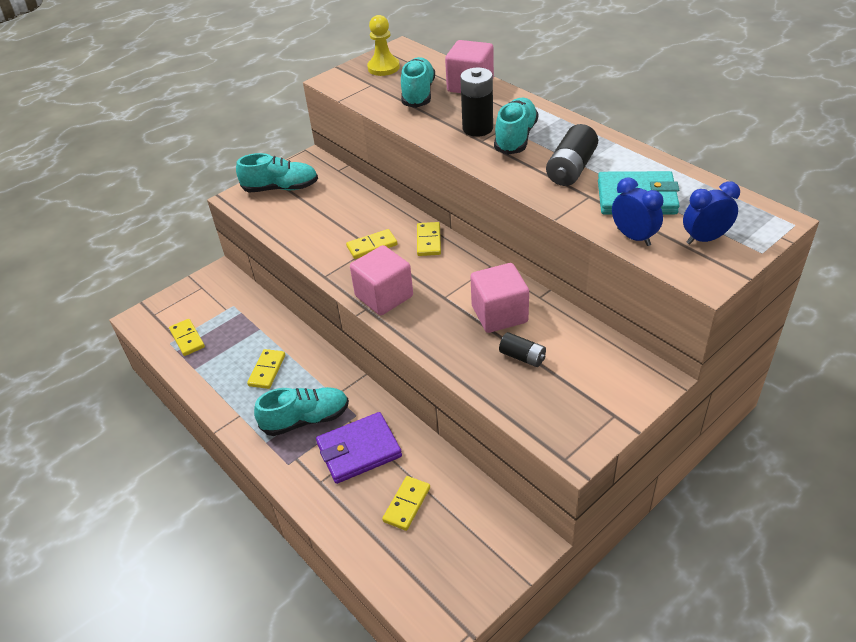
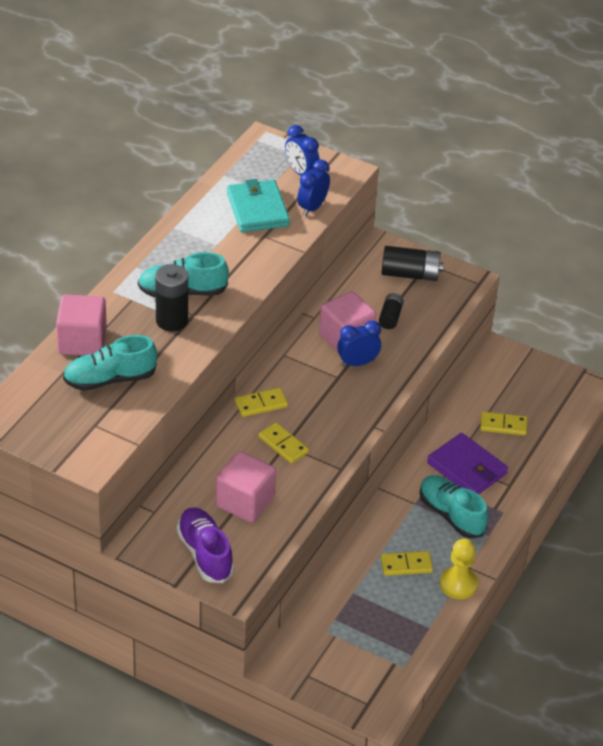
camera: 115 degrees left, 0 degrees up
(187, 339) = (391, 652): yellow domino -> none
(281, 188) = (205, 554): turquoise shoe -> purple shoe
(383, 68) = (52, 424): yellow pawn -> yellow pawn (458, 584)
(384, 296) = (353, 417): pink cube -> pink cube (245, 501)
(458, 315) = (357, 363): none -> blue clock
(571, 169) = (226, 250): black battery -> black battery (410, 274)

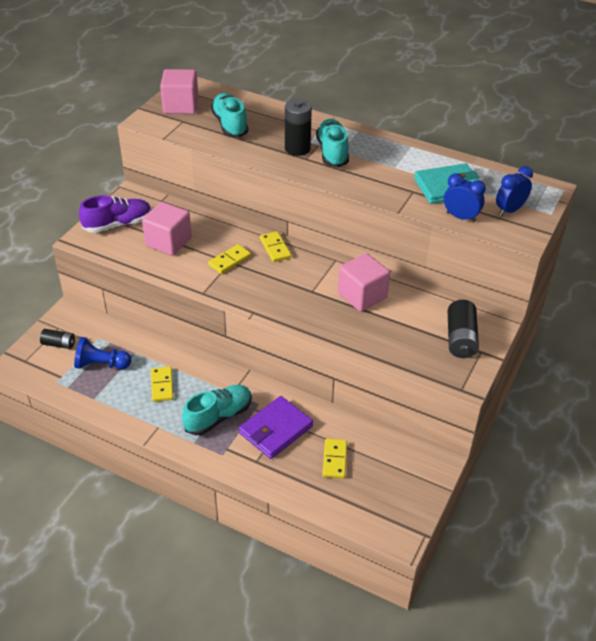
camera: 90 degrees right, 0 degrees up
(82, 341) = (270, 112): pink cube -> pink cube (181, 106)
(357, 363) = (331, 303): blue clock -> none
(373, 624) = (101, 364): none -> blue pawn
(390, 317) = (396, 324): black battery -> black battery (59, 344)
(458, 584) = (139, 419): yellow pawn -> none

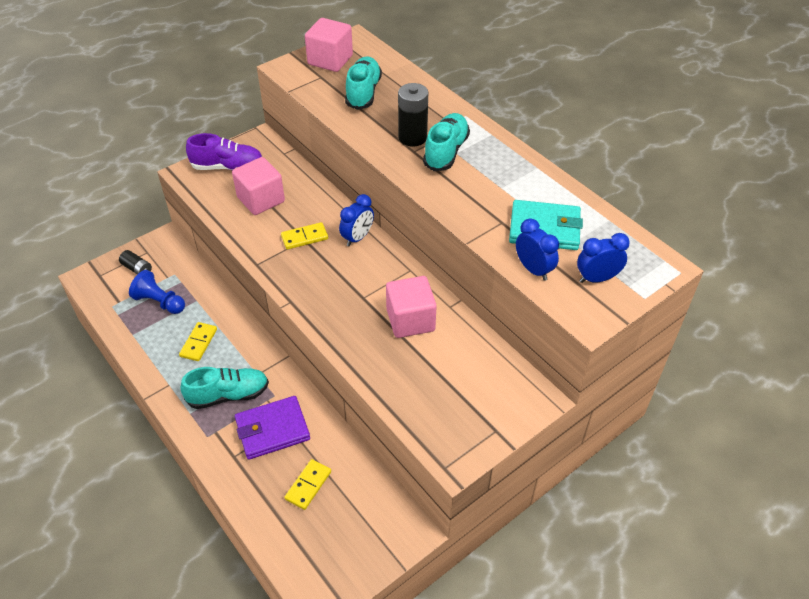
camera: 25 degrees right, 5 degrees up
(275, 248) = (357, 238): yellow domino -> blue clock
(460, 339) = (483, 407): black battery -> none

